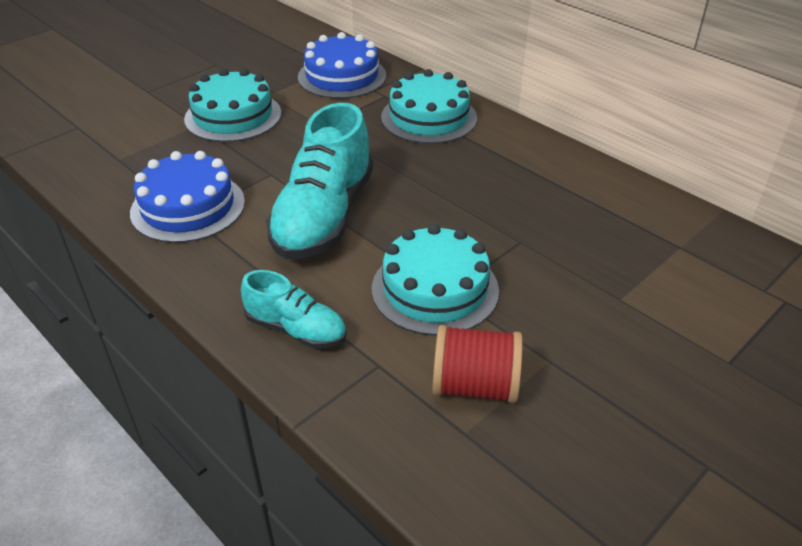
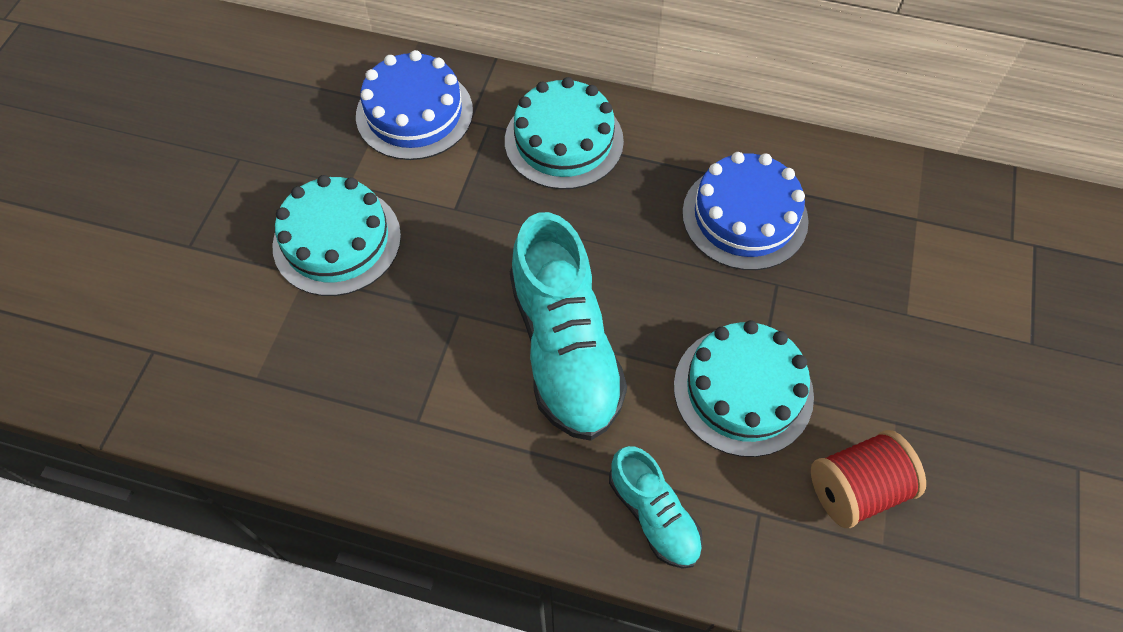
camera: 30 degrees left, 20 degrees up
(188, 207) = (406, 410): blue cake -> blue cake (744, 216)
(296, 329) = (653, 515): turquoise shoe -> turquoise shoe turned 60 degrees clockwise

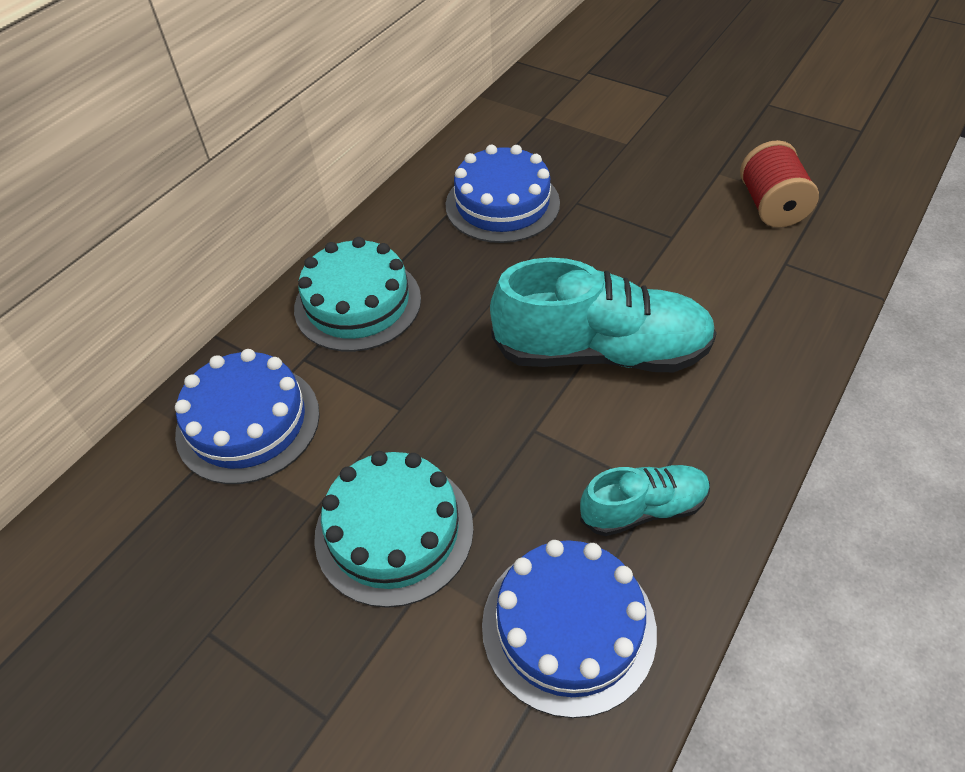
camera: 70 degrees left, 10 degrees down
(276, 379) = (568, 627): none -> blue cake
(653, 515) = (780, 326): turquoise shoe -> turquoise shoe (643, 508)
(743, 390) = (673, 245): turquoise cake -> none

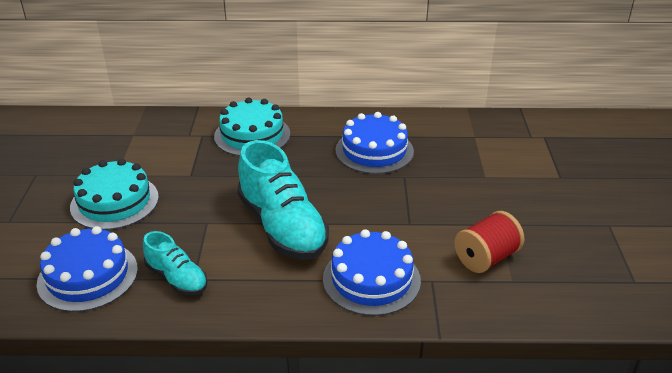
camera: 55 degrees right, 15 degrees down
(248, 422) = (152, 137): blue cake -> blue cake (371, 279)

